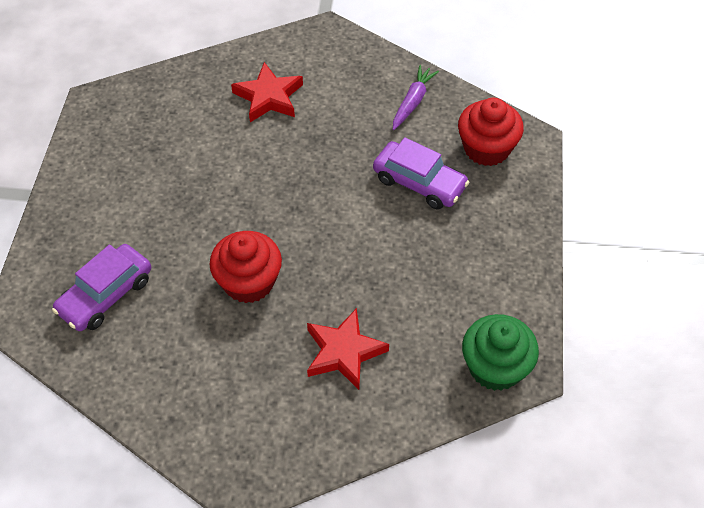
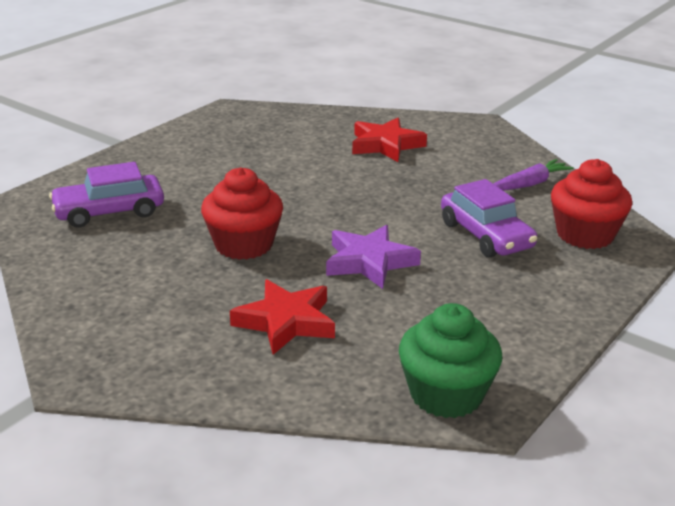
camera: 30 degrees right, 25 degrees down
(356, 255) = (369, 262): none -> purple star

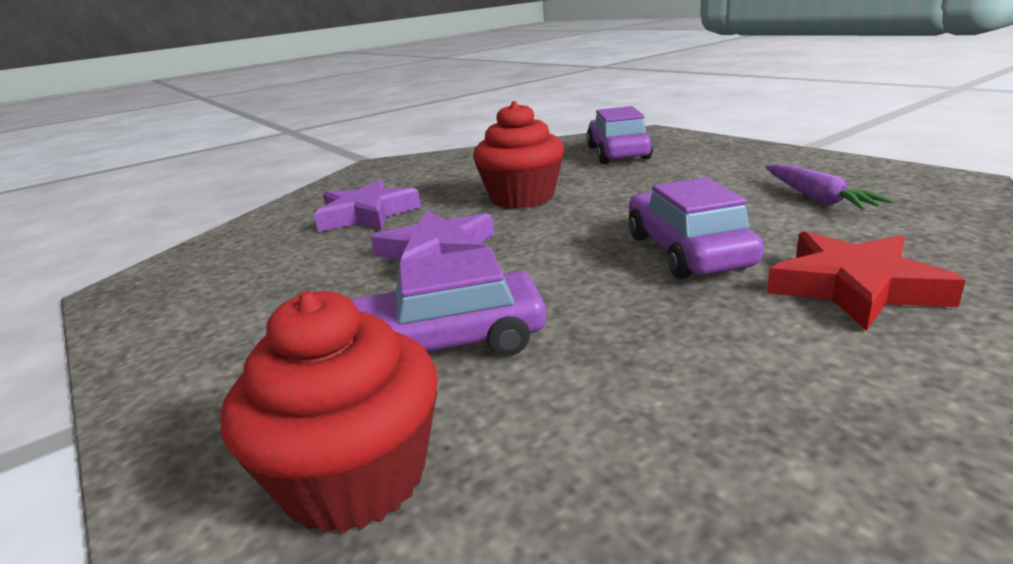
camera: 110 degrees right, 5 degrees down
(286, 322) = (367, 214): red star -> purple star
(350, 179) = (687, 251): none -> purple car
(446, 395) = (170, 273): green cupcake -> none
(529, 184) = (647, 451): purple carrot -> purple carrot (817, 198)

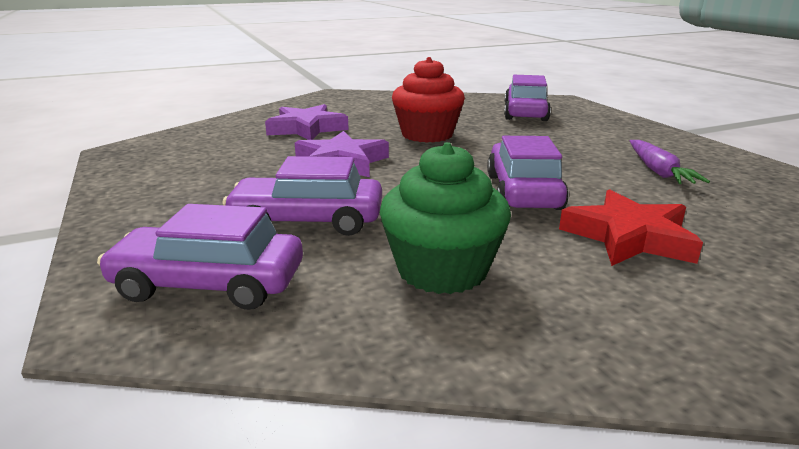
camera: 10 degrees right, 0 degrees up
(355, 477) = (209, 284): red cupcake -> purple car
(667, 382) = (442, 270): none -> green cupcake

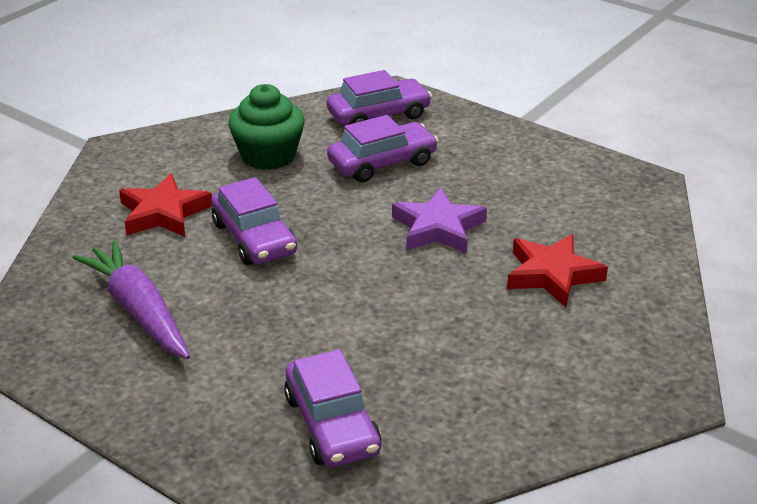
camera: 150 degrees right, 10 degrees up
(307, 129) = (552, 275): purple star -> red star
(427, 135) = (410, 308): red cupcake -> none
(658, 171) = (138, 311): purple carrot -> purple carrot, size x1.59

